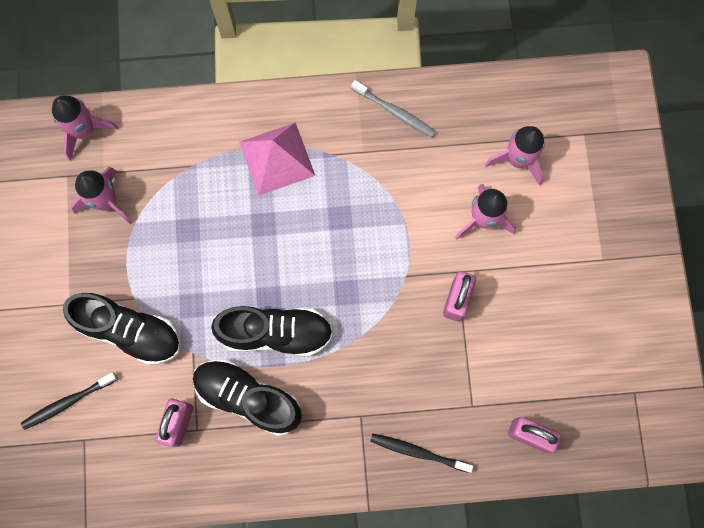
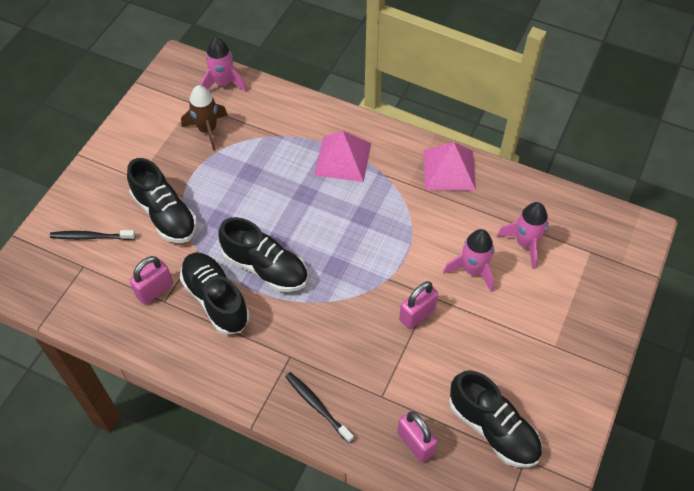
camera: 30 degrees right, 20 degrees down
(107, 202) = (207, 130): pink rocket -> brown rocket
(395, 112) = (449, 170): grey toothbrush -> pink pyramid
(590, 379) = (492, 428): none -> black shoe

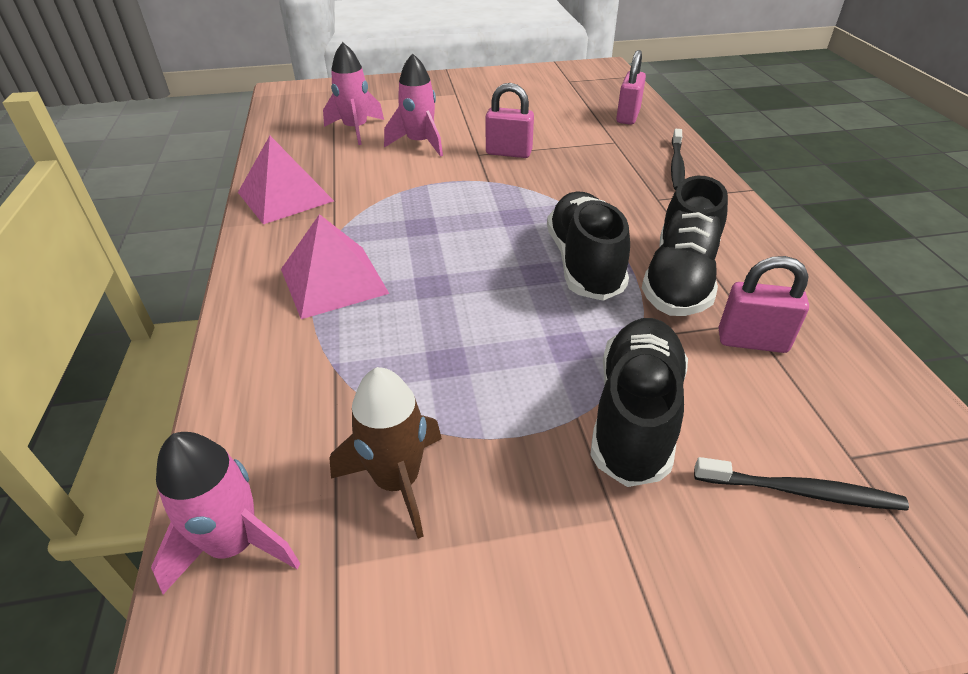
camera: 125 degrees left, 15 degrees down
(90, 237) = (802, 491): black toothbrush -> black toothbrush turned 45 degrees counterclockwise
(492, 428) = (565, 95): black shoe -> none

